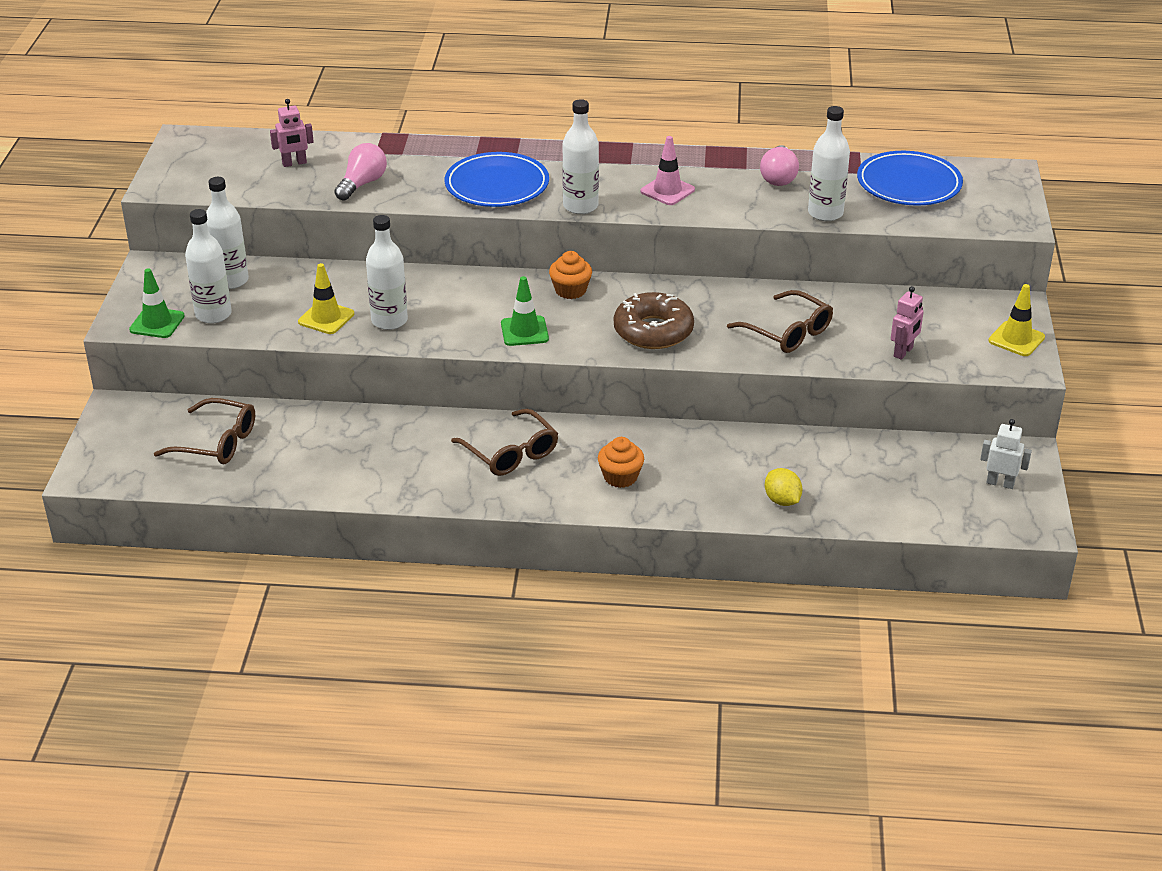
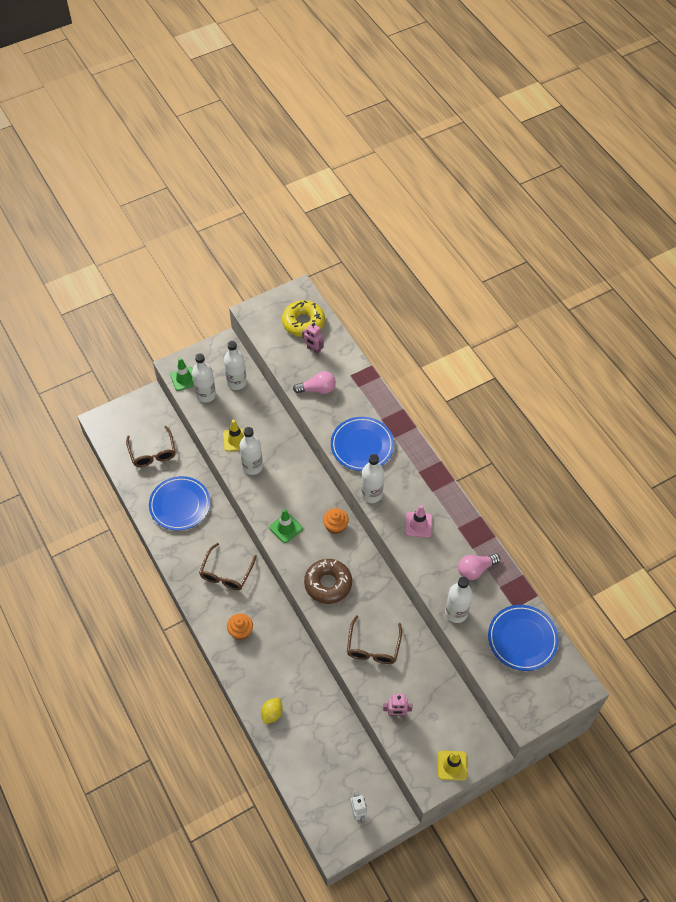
camera: 55 degrees right, 20 degrees up
(239, 154) = (303, 323): none -> yellow donut
(342, 452) = (180, 505): none -> blue plate

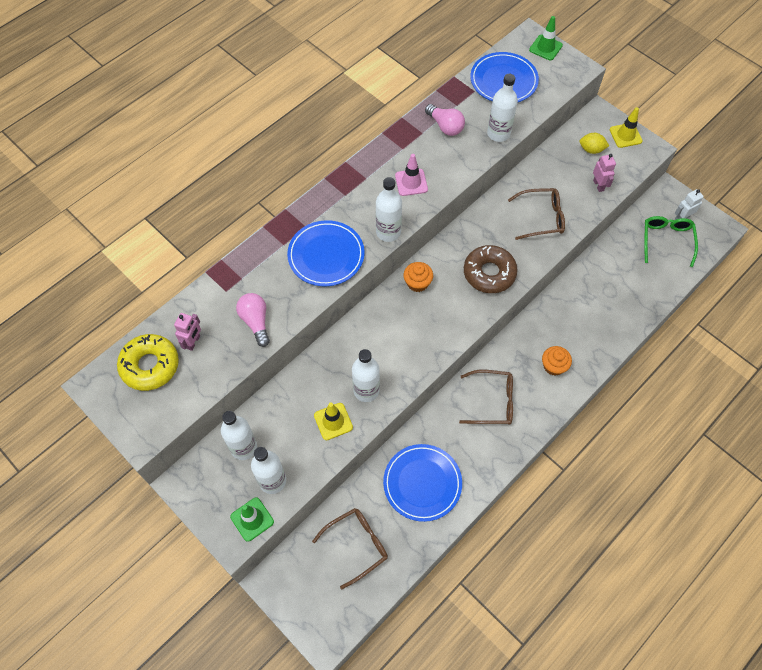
camera: 105 degrees left, 5 degrees up
(272, 714) = (627, 311): yellow lemon -> yellow lemon (591, 150)
(286, 528) = (437, 331): green traffic cone -> green traffic cone (545, 48)
(335, 785) = (666, 241): none -> green glasses

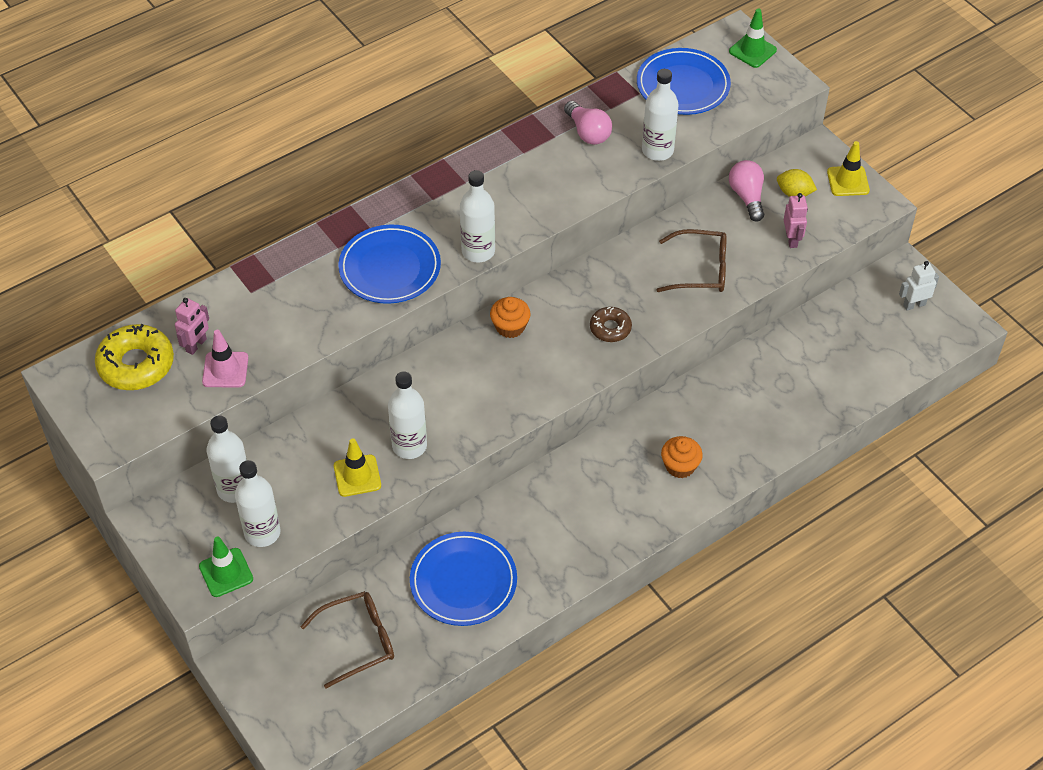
camera: 10 degrees right, 10 degrees down
(256, 322) = (281, 333): pink light bulb -> pink light bulb (747, 197)
(411, 182) = (524, 195): pink traffic cone -> pink traffic cone (225, 370)
(489, 273) = (610, 328): brown donut -> brown donut, size x0.57
(492, 401) = (583, 497): brown glasses -> none
(666, 241) = (883, 331): green glasses -> none

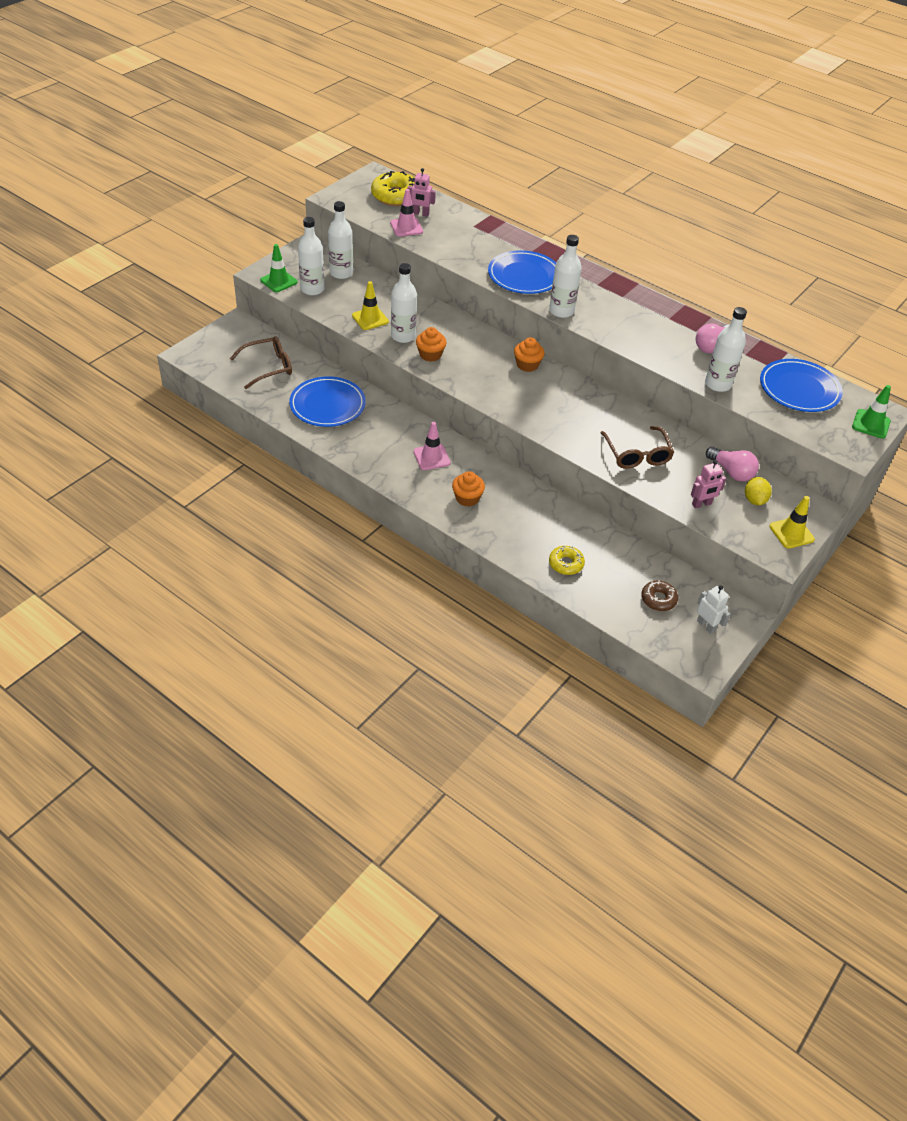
camera: 70 degrees right, 5 degrees down
(357, 641) = (268, 367): brown glasses -> brown glasses turned 75 degrees counterclockwise
(458, 424) = (430, 355): none -> orange cupcake
(598, 485) = (431, 457): none -> pink traffic cone
(610, 328) = (552, 414): brown donut -> brown donut (658, 599)
(747, 197) = (731, 472): pink light bulb -> pink light bulb turned 75 degrees clockwise
(805, 399) = (566, 564): none -> yellow donut

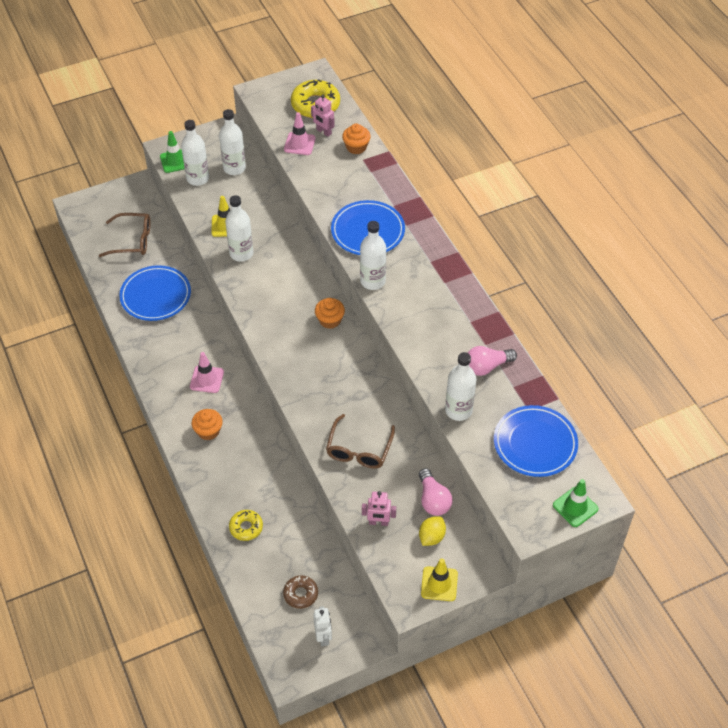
camera: 30 degrees right, 5 degrees up
(430, 355) = (251, 281): orange cupcake -> orange cupcake (356, 147)

